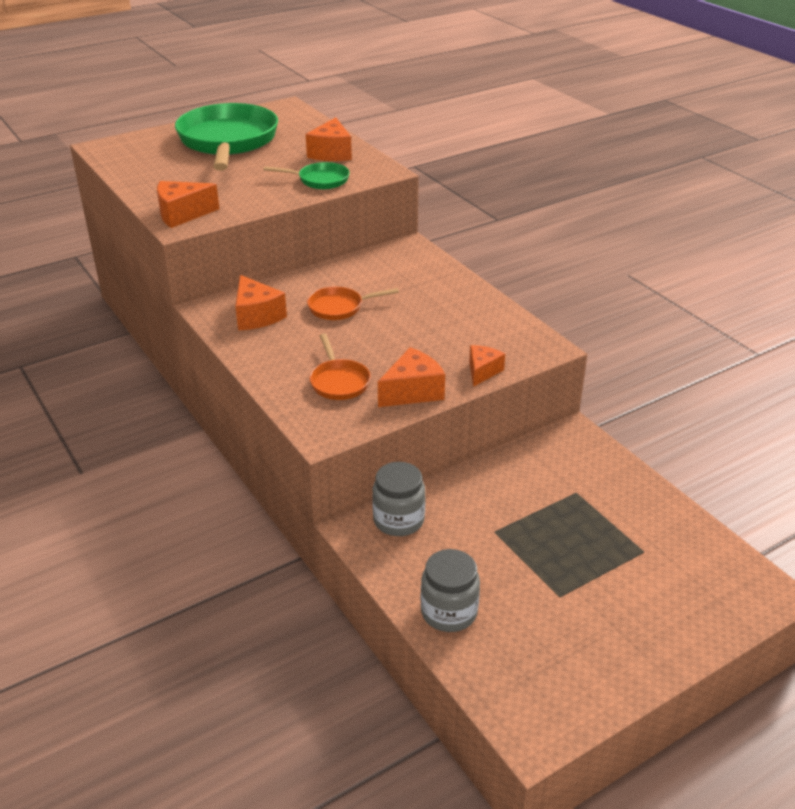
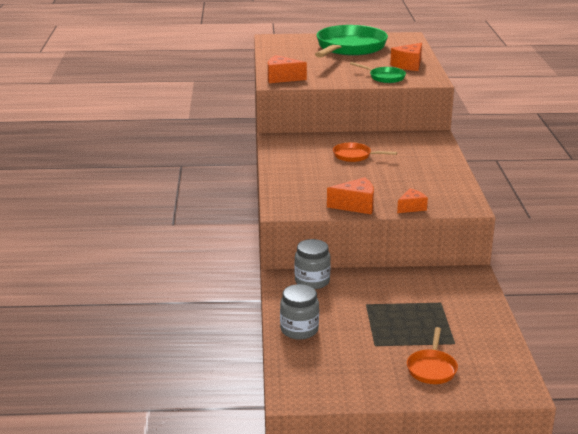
camera: 30 degrees right, 10 degrees down
(256, 316) = (300, 148): orange cheese -> none
(339, 381) = (316, 190): orange pan -> orange pan (432, 368)

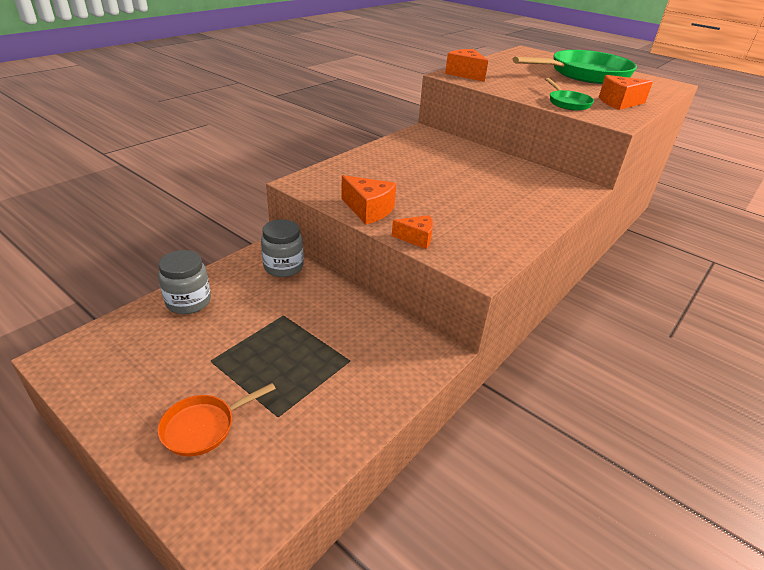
camera: 40 degrees right, 10 degrees up
(355, 156) = (461, 171): orange pan -> none

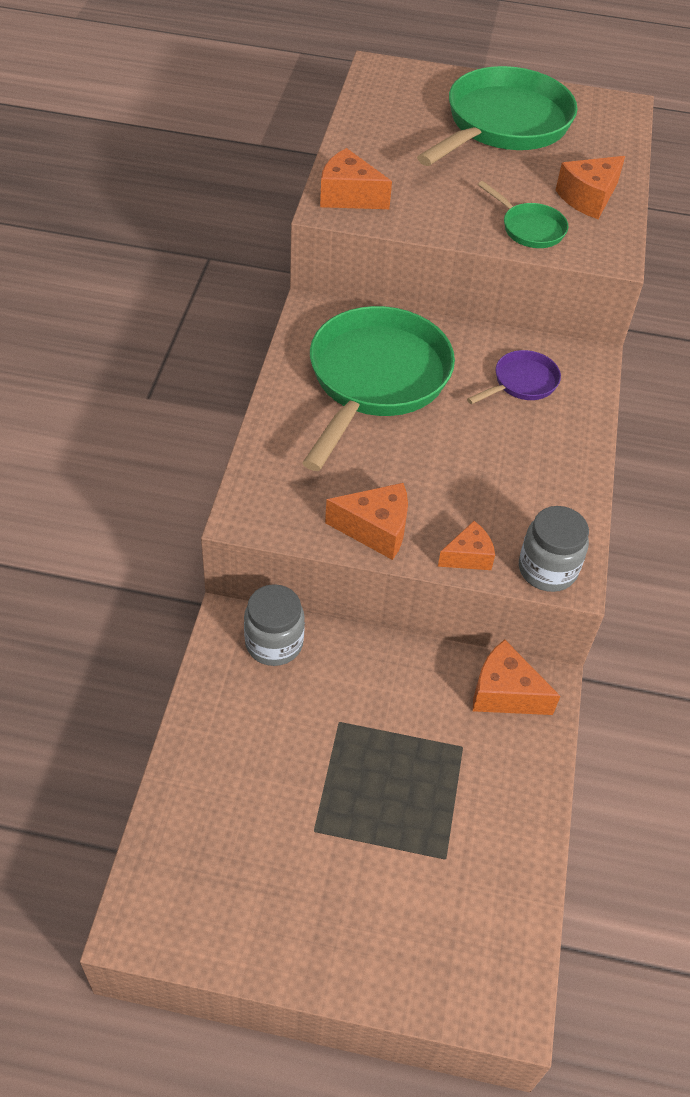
camera: 30 degrees left, 15 degrees up
(188, 302) = (208, 762): grey jar -> grey jar (547, 569)
(204, 427) = (383, 913): orange pan -> none
(406, 345) = (504, 693): none -> orange cheese
(431, 160) = (375, 380): none -> green pan
(525, 184) = (521, 383): none -> purple pan

